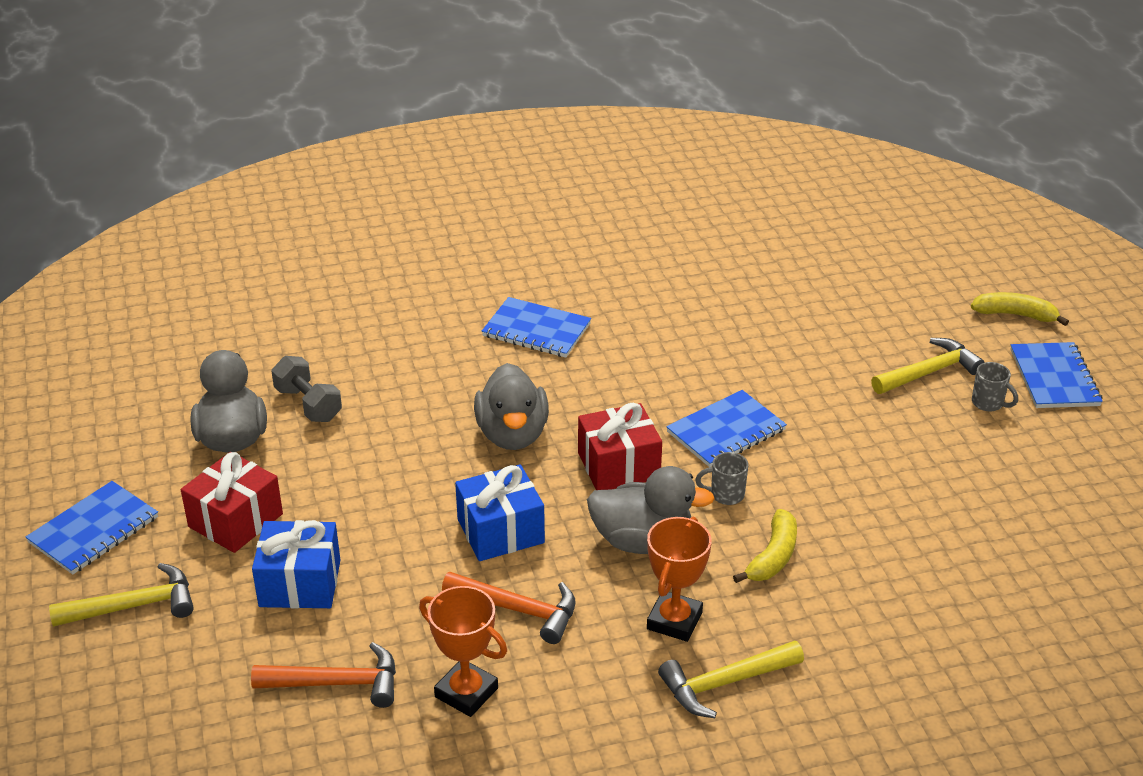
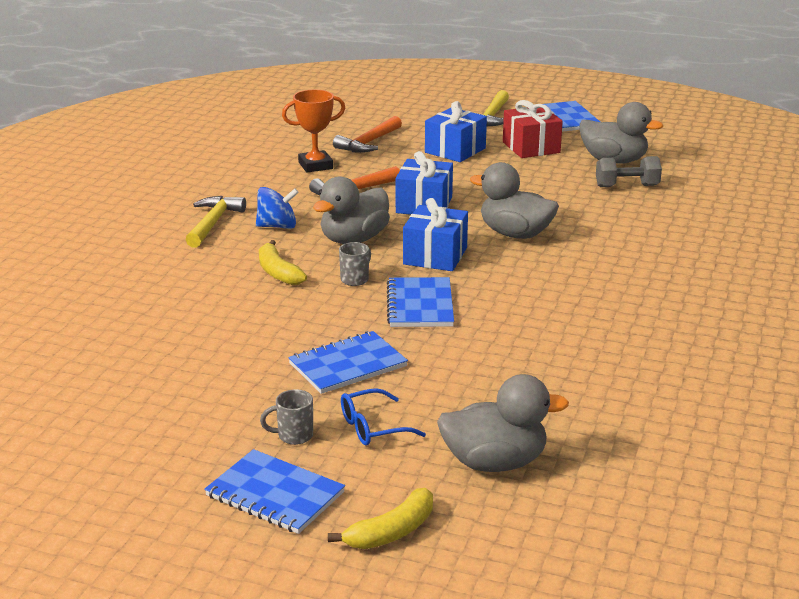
camera: 125 degrees right, 10 degrees down
(536, 330) = (638, 279): blue notebook -> blue notebook (348, 365)
(618, 466) = (435, 256): red gift -> blue gift
(674, 621) = (277, 226): orange trophy -> blue spinning top
(893, 304) = (494, 462): none -> grey duck
(928, 372) = (372, 427): yellow hammer -> blue glasses

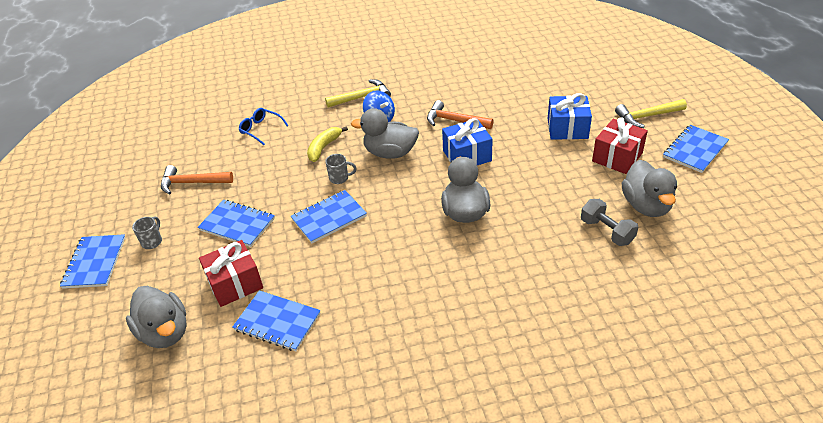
camera: 60 degrees right, 15 degrees up
(293, 436) = (152, 241): grey mug -> grey mug turned 60 degrees clockwise
(315, 165) = (475, 90): orange trophy -> none
(369, 143) = (534, 91): orange hammer -> orange hammer (192, 183)
(372, 427) = (176, 266): blue glasses -> blue glasses (260, 129)
(392, 532) = (78, 322): yellow banana -> none
(435, 256) = (399, 194): blue gift -> none
(462, 393) = (235, 284): none -> red gift
(562, 381) = (277, 322): none -> blue notebook

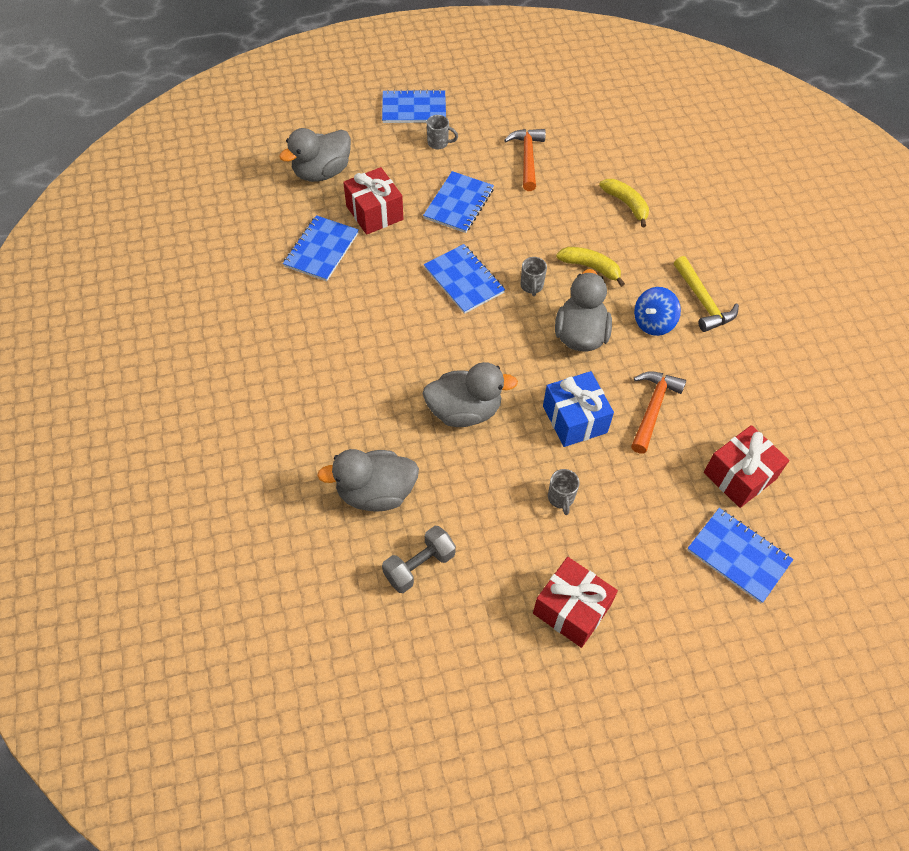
camera: 85 degrees right, 15 degrees up
(260, 129) = (626, 204): blue glasses -> yellow banana
(503, 89) = (739, 476): none -> red gift
(534, 162) = (561, 498): none -> grey mug
(567, 128) = (640, 552): blue gift -> none
(646, 206) = (465, 626): grey duck -> grey duck (376, 493)
(647, 116) = (676, 677): yellow hammer -> none
(695, 150) = (589, 730): blue notebook -> blue notebook (738, 556)

